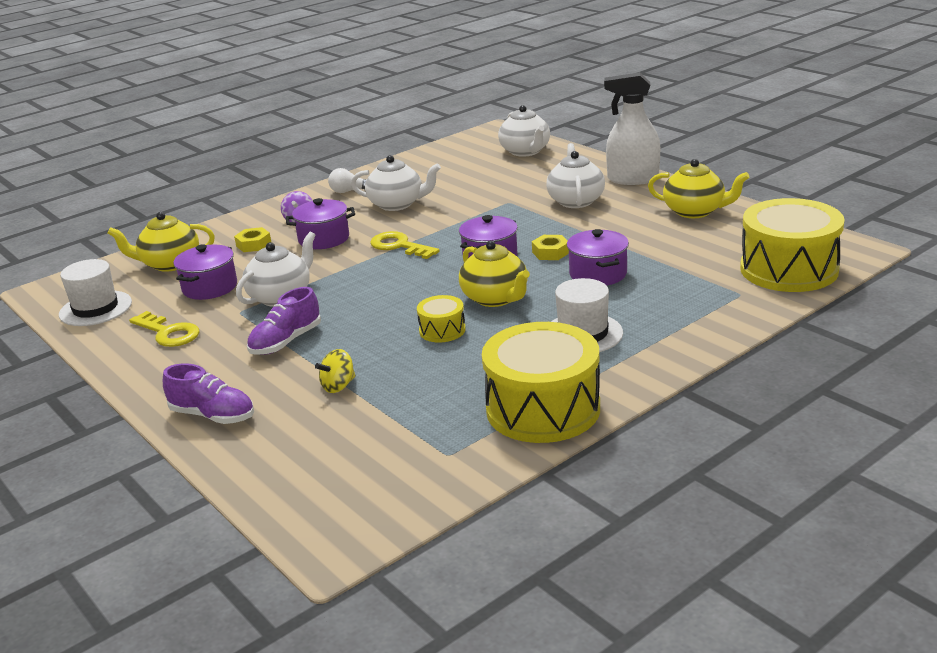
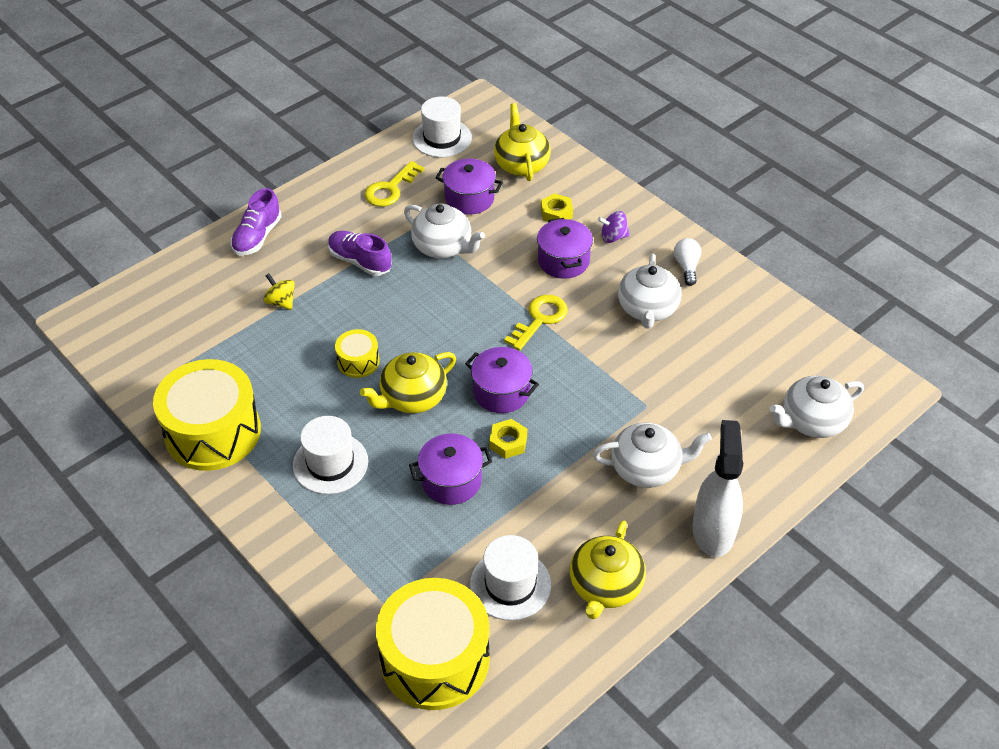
camera: 85 degrees right, 20 degrees up
(704, 244) = (510, 584): none -> white hat

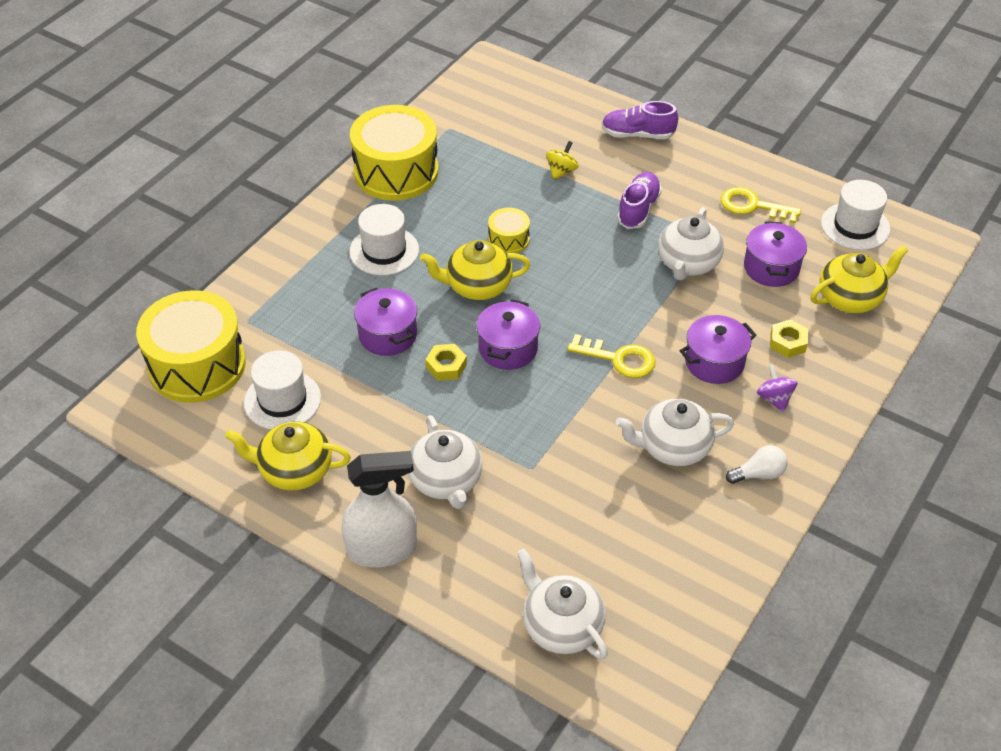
camera: 75 degrees right, 0 degrees up
(412, 398) = (477, 286): yellow teapot -> yellow teapot turned 45 degrees counterclockwise

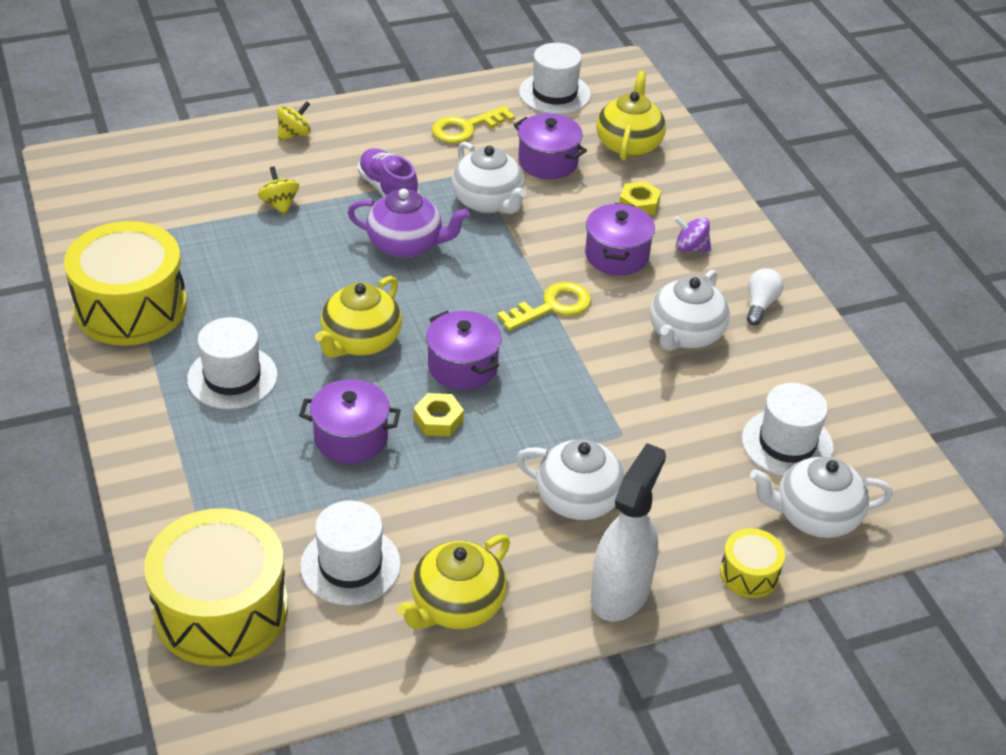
camera: 55 degrees left, 5 degrees down
(508, 239) = (324, 287): yellow drum -> yellow drum (749, 574)
(594, 251) = (406, 244): none -> purple teapot
(621, 569) = (787, 443): none -> white hat
(637, 134) = (294, 134): purple shoe -> yellow spinning top

